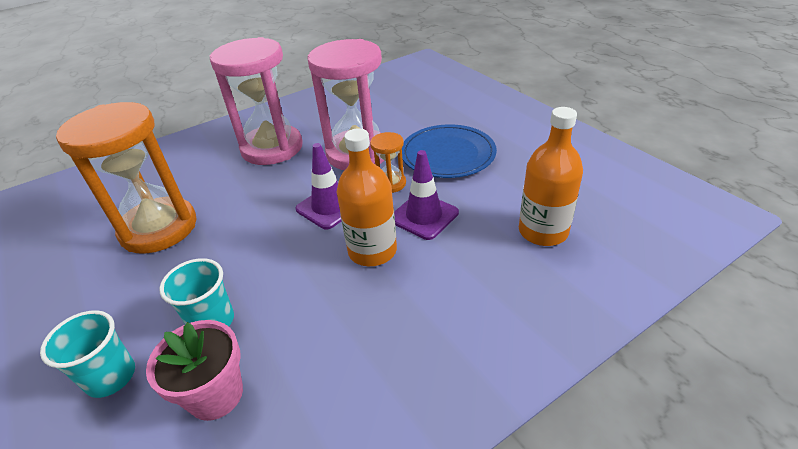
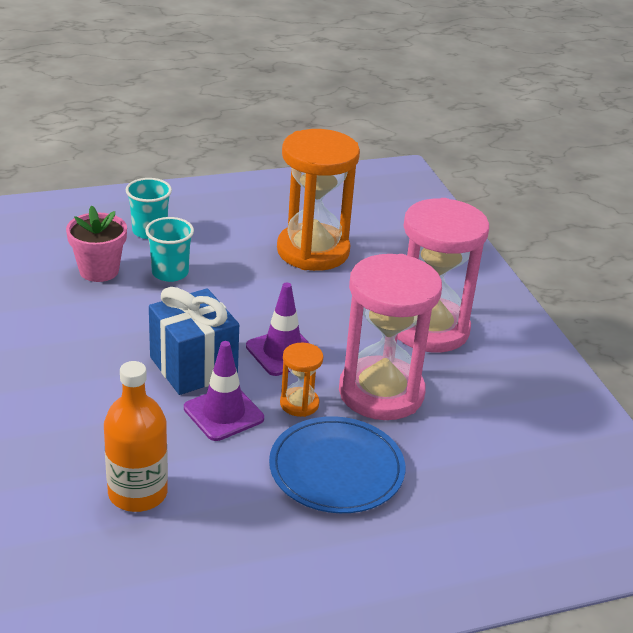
camera: 100 degrees right, 5 degrees down
(372, 251) = (193, 366): orange bottle -> blue gift

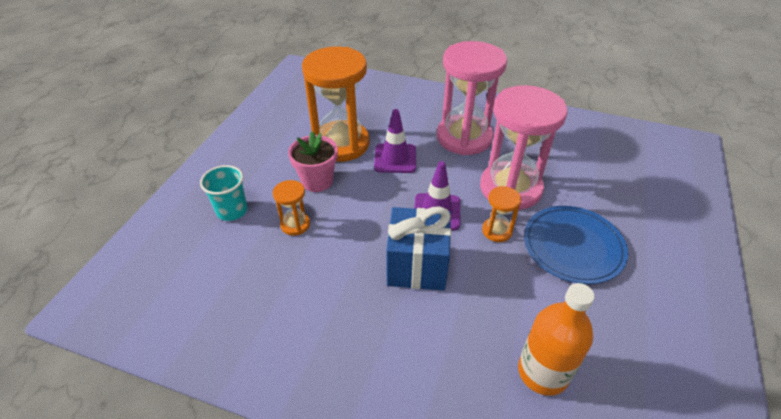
camera: 50 degrees left, 10 degrees up
(99, 270) = (250, 264): pink flower pot -> pink flower pot (317, 181)
(170, 273) = (295, 224): turquoise cup -> orange hourglass
(223, 413) = (481, 275): purple traffic cone -> purple traffic cone (395, 158)

